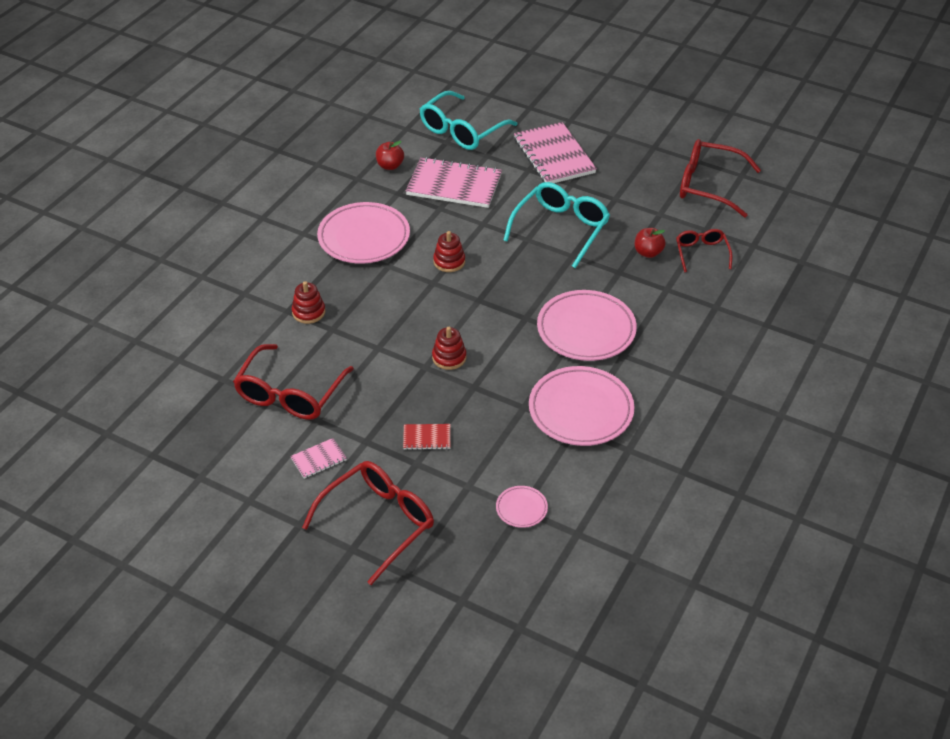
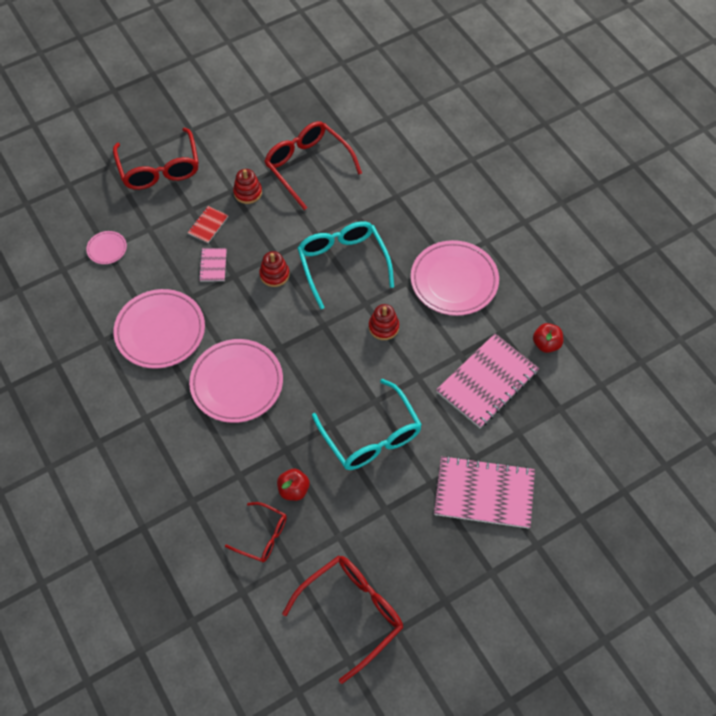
camera: 120 degrees right, 15 degrees up
(308, 312) = (385, 208): red stacking toy -> red stacking toy (248, 192)
(318, 459) = (236, 159): pink notebook -> pink notebook (213, 265)
(461, 131) = (571, 431): turquoise glasses -> turquoise glasses (342, 263)

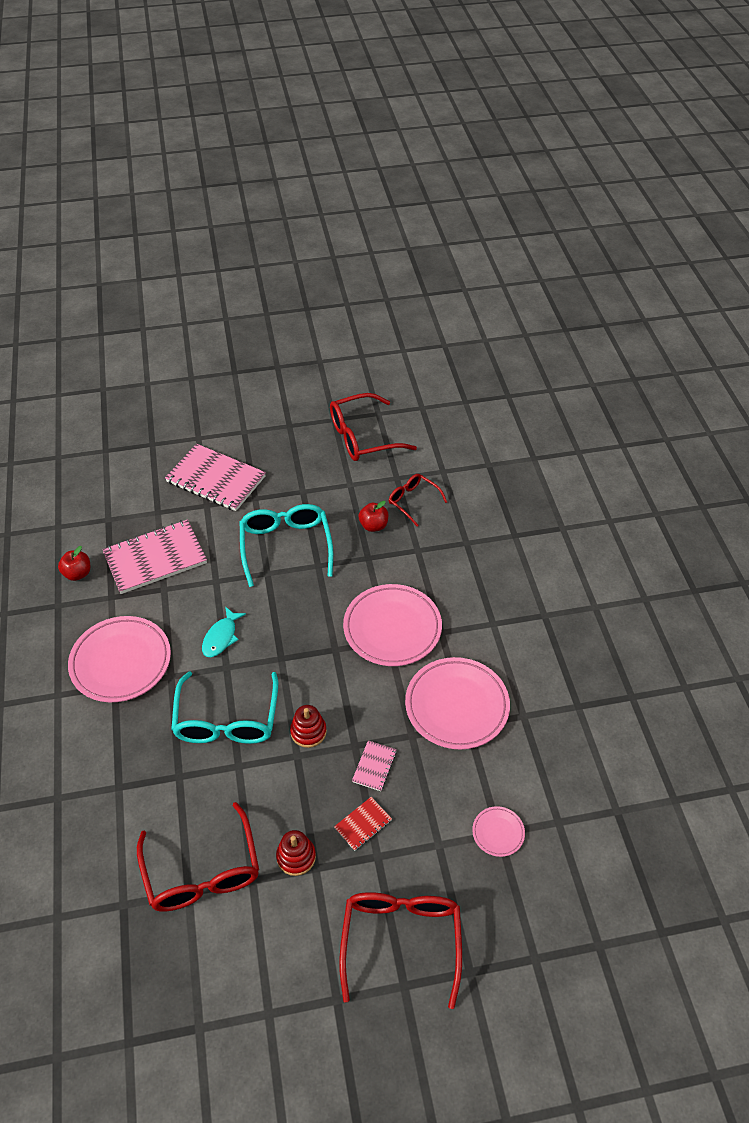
camera: 160 degrees left, 10 degrees down
(383, 327) = (221, 637): red stacking toy -> turquoise fish

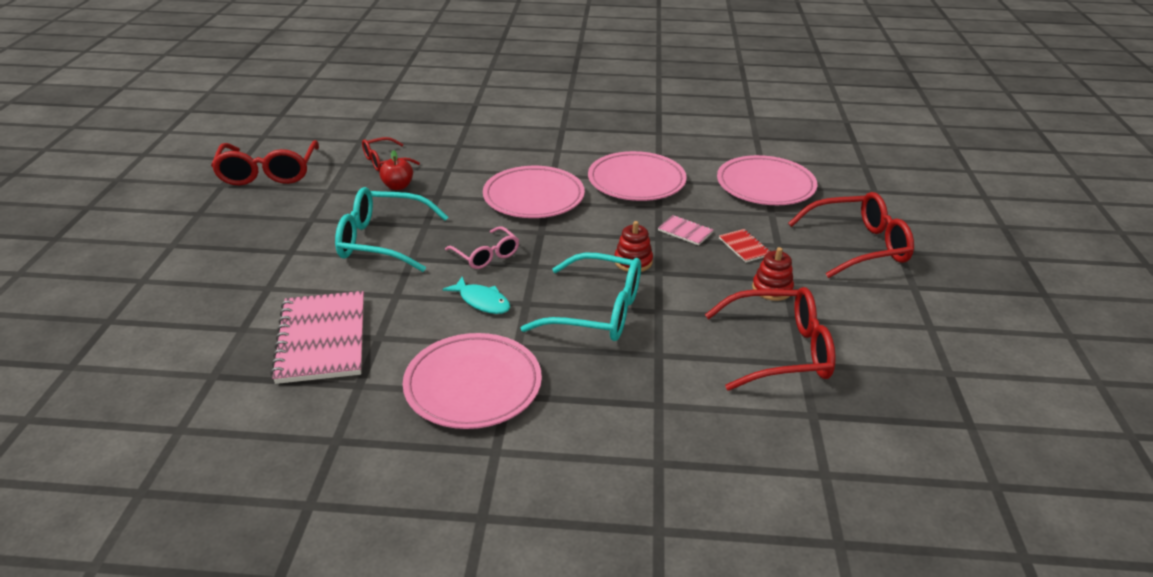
camera: 75 degrees left, 15 degrees down
(78, 573) = (291, 415): red apple -> none
(216, 479) = (231, 275): pink notebook -> none
(286, 621) = (486, 255): none -> pink glasses
(401, 940) = (858, 246): red glasses -> red glasses turned 150 degrees clockwise
(498, 832) = (765, 186): pink plate -> pink plate, size x2.17

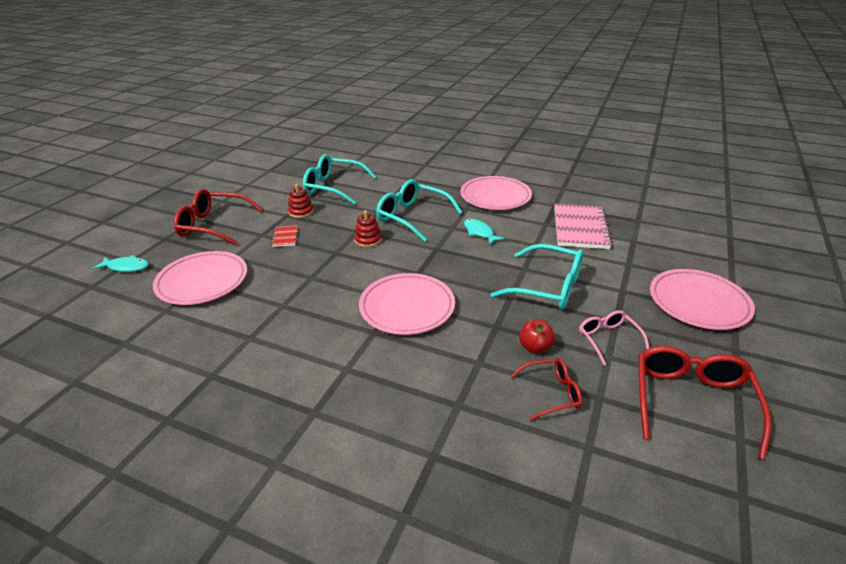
camera: 160 degrees left, 0 degrees up
(486, 255) = (467, 261): pink glasses -> pink glasses (608, 339)
(636, 181) = (303, 308): pink plate -> pink plate (698, 303)
(685, 231) = (312, 254): pink notebook -> none
(780, 351) = (333, 187): red glasses -> turquoise glasses
(866, 185) = (126, 267): none -> turquoise fish

